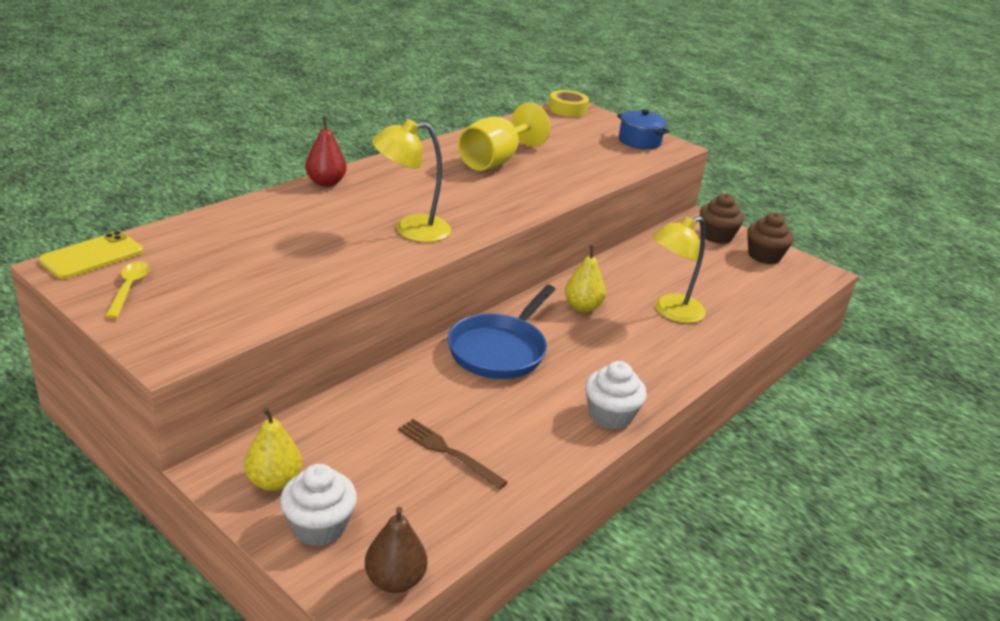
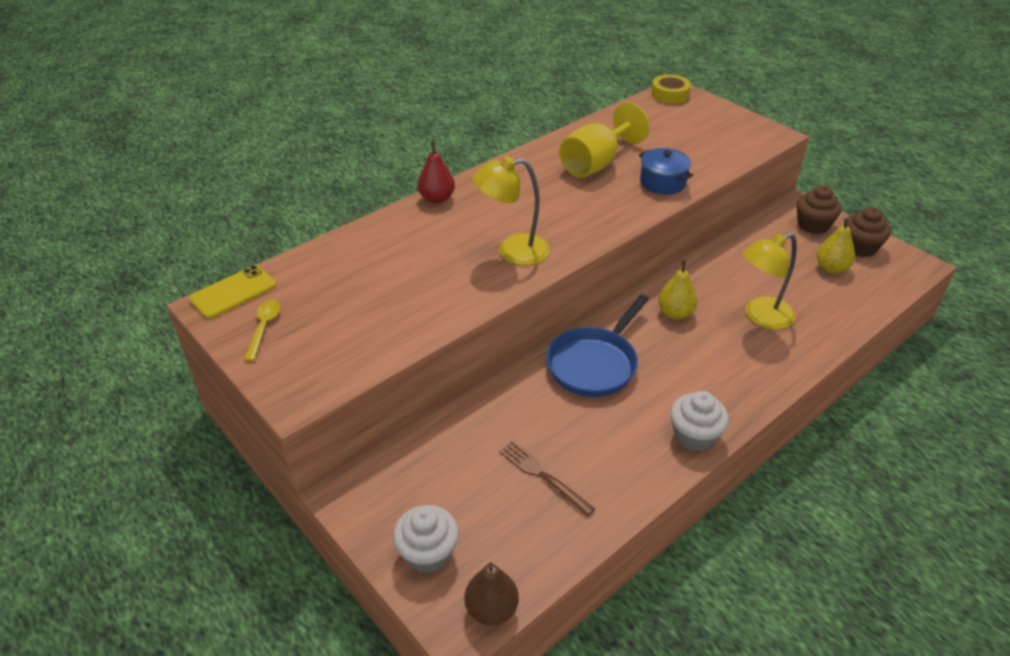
camera: 10 degrees right, 10 degrees up
(274, 481) = (390, 506): yellow pear -> yellow pear (831, 268)
(639, 141) = (739, 130): blue pot -> blue pot (662, 182)

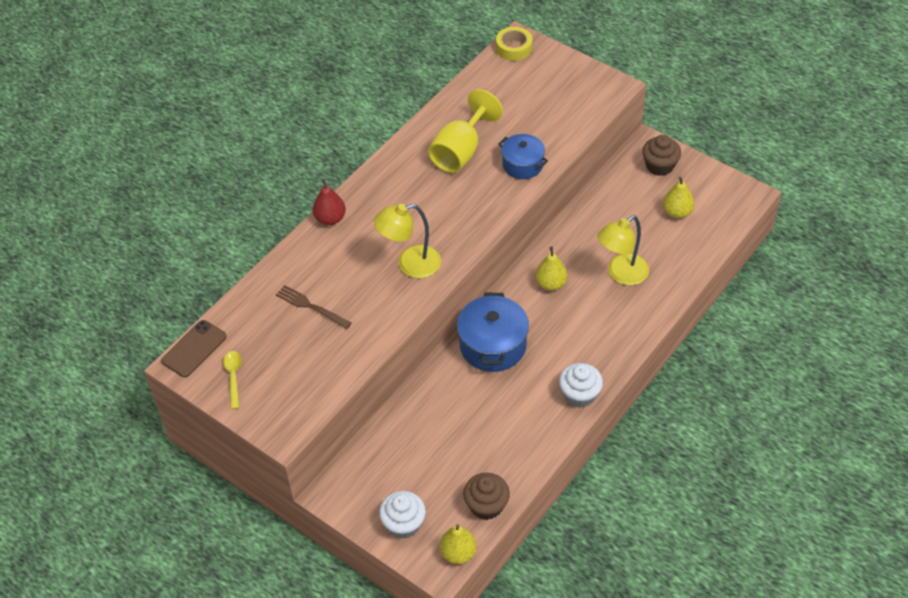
camera: 10 degrees left, 10 degrees up
(233, 292) = (194, 349): yellow phone -> brown phone
(491, 609) = (458, 553): brown pear -> yellow pear
(542, 476) = (472, 449): brown fork -> brown fork (311, 306)
(594, 364) = (493, 345): blue pan -> blue pot
(860, 247) = (700, 184): brown cupcake -> brown cupcake (486, 505)

